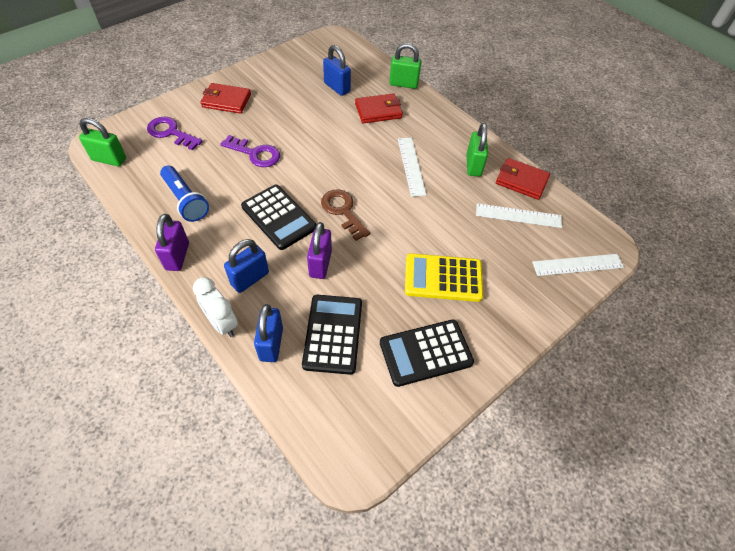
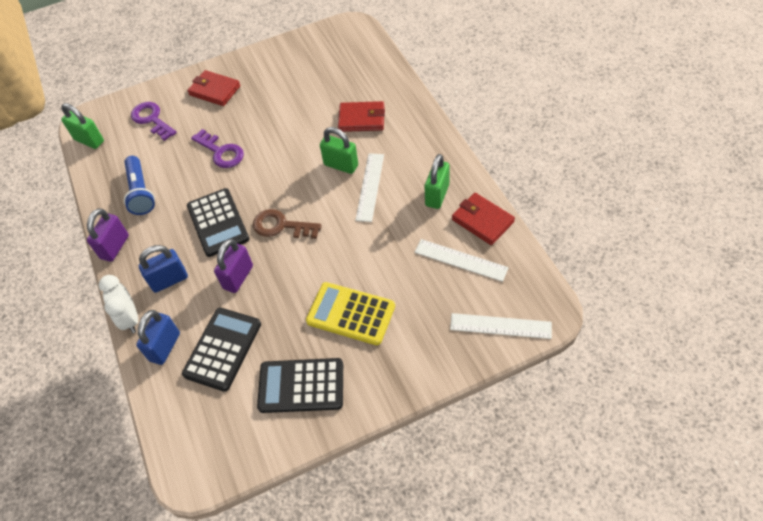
camera: 25 degrees right, 0 degrees up
(337, 87) = (329, 87): blue padlock -> none
(343, 211) = (281, 226): brown key -> brown key turned 60 degrees counterclockwise
(403, 84) = (402, 90): green padlock -> green padlock (341, 165)

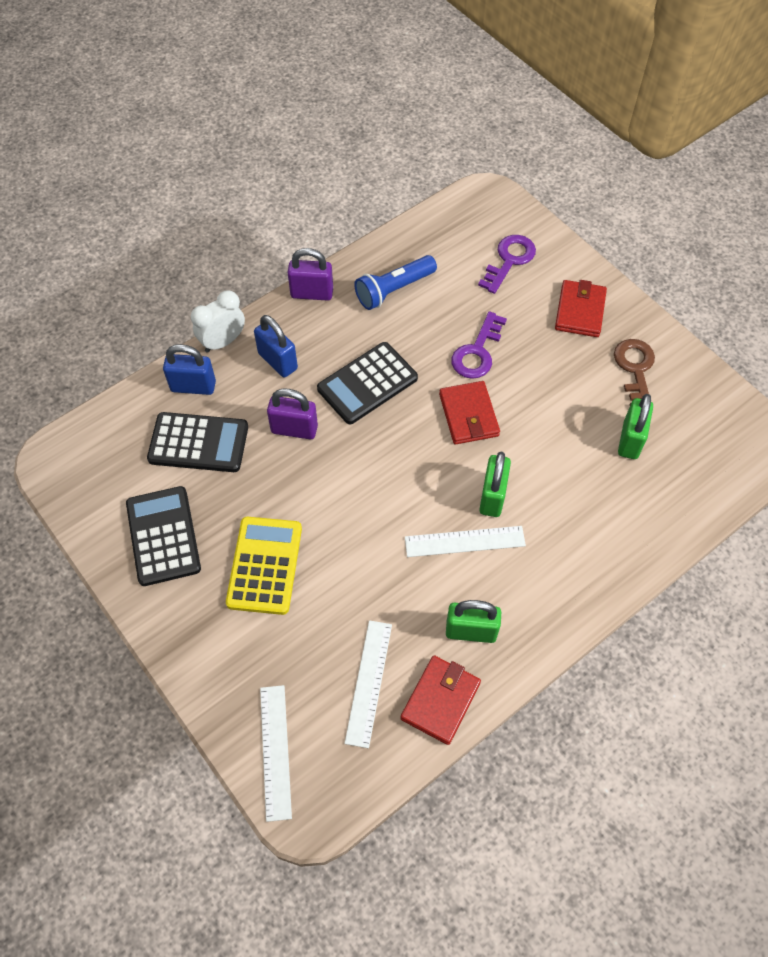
camera: 70 degrees right, 5 degrees up
(89, 140) = (458, 211): green padlock -> green padlock (630, 440)
(281, 226) = (377, 453): brown key -> brown key (635, 369)
(361, 119) = (583, 502): red wallet -> red wallet (468, 415)

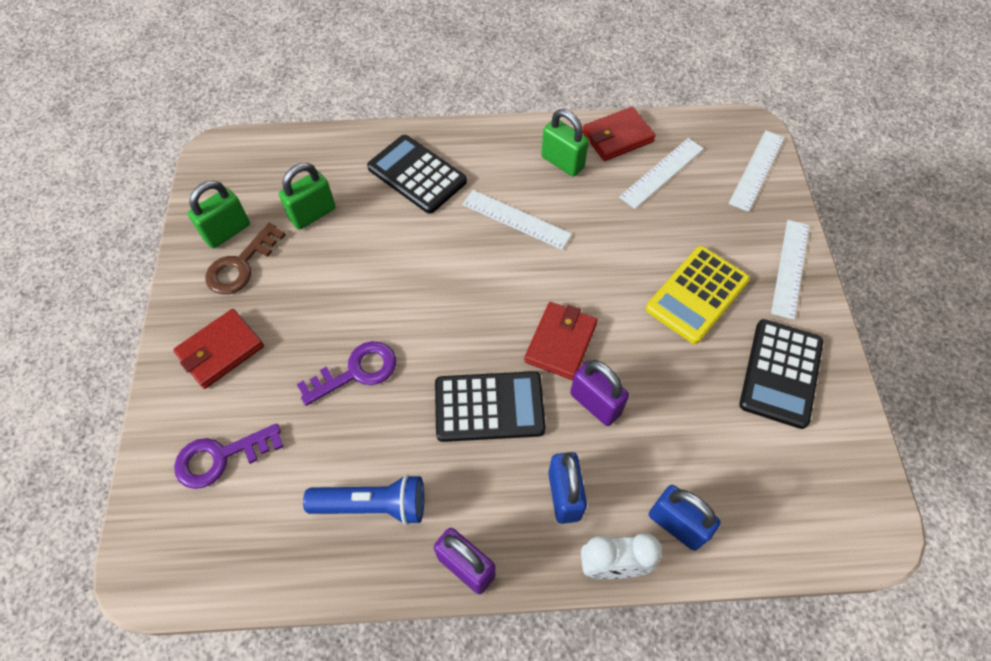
camera: 145 degrees left, 0 degrees up
(193, 645) = (790, 268): none -> white ruler
(198, 443) = (703, 449): black calculator -> black calculator (417, 174)
(468, 415) = (422, 315): red wallet -> red wallet (560, 342)
(492, 496) = (464, 238): green padlock -> green padlock (227, 232)

